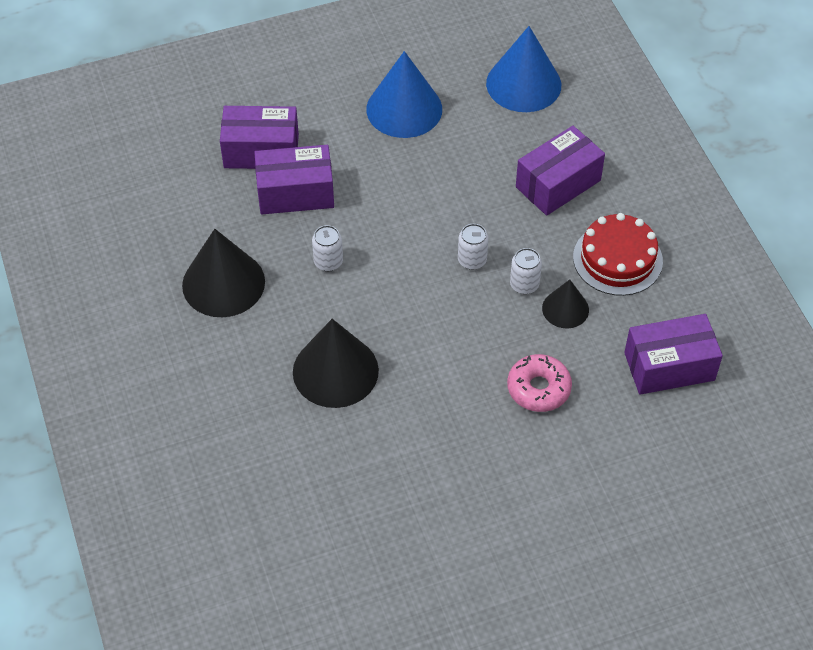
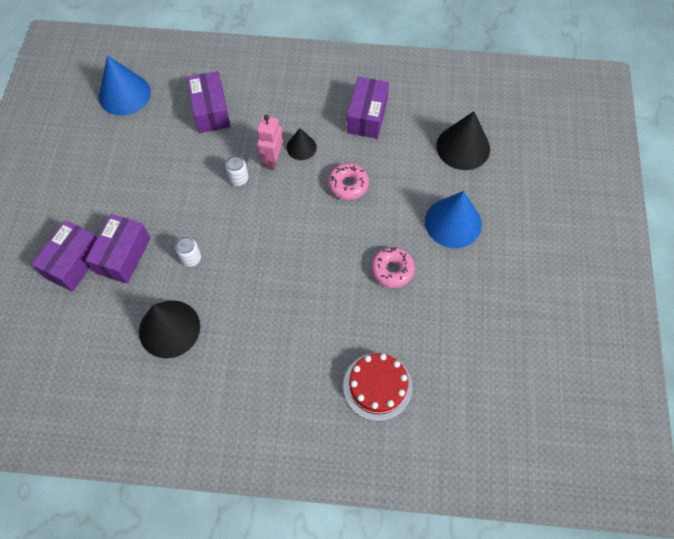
camera: 65 degrees left, 10 degrees up
(335, 371) = (276, 288): black cone -> black cone (463, 147)
(404, 109) = (98, 165): blue cone -> blue cone (453, 222)
(434, 495) = (392, 270): none -> pink donut
(524, 284) = (272, 160): white can -> pink robot
(617, 259) = (282, 107): red cake -> red cake (377, 386)

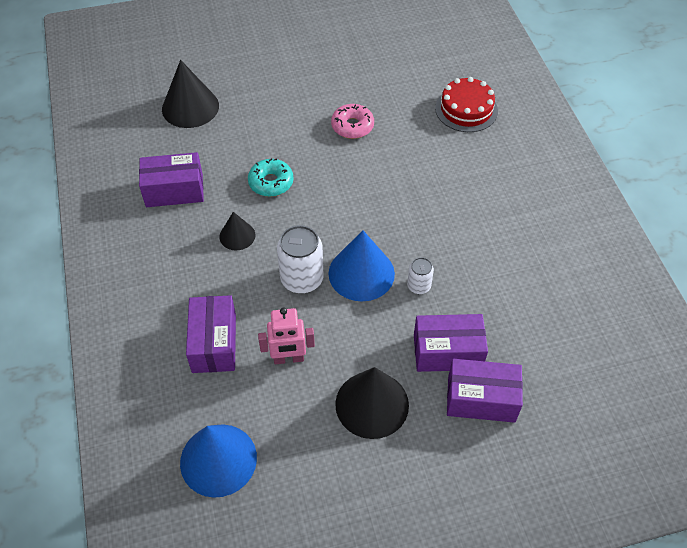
camera: 110 degrees left, 10 degrees down
(169, 328) = (503, 274): black cone -> black cone (372, 404)
(211, 111) = (214, 343): purple box -> purple box turned 60 degrees counterclockwise
(239, 179) = (302, 279): white can -> white can, size x1.81
(272, 160) = (264, 256): pink robot -> pink robot (288, 358)
(348, 185) = (271, 182): pink donut -> turquoise donut
(453, 222) = (282, 97): blue cone -> blue cone (361, 273)

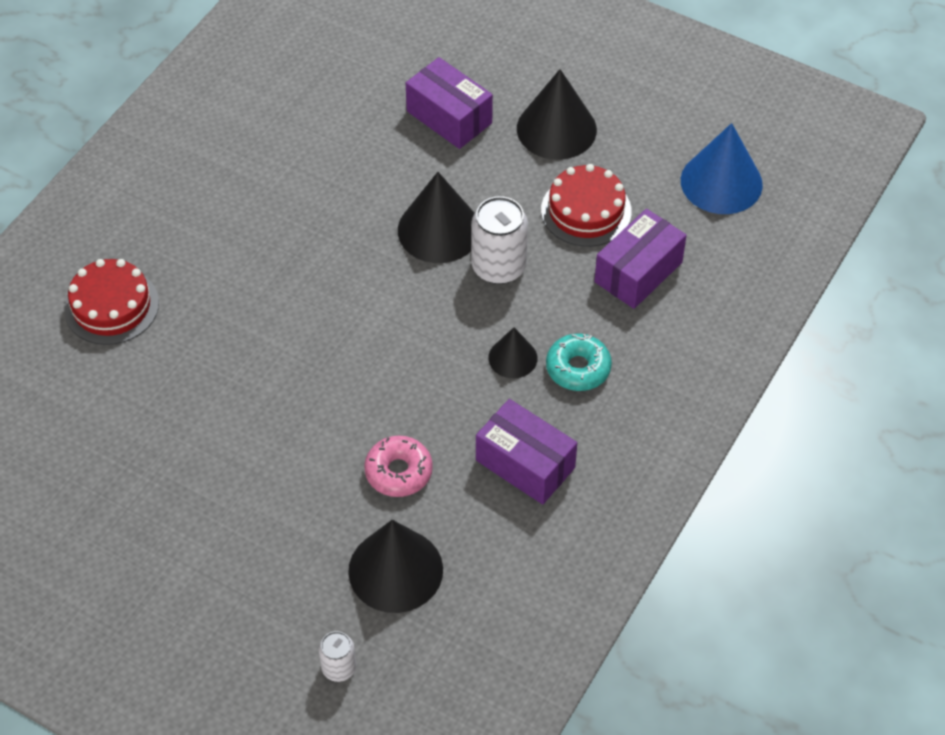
camera: 135 degrees left, 0 degrees up
(271, 182) = (415, 389): turquoise donut -> turquoise donut (578, 368)
(288, 358) = (586, 211): pink robot -> red cake
(352, 126) = (251, 386): pink donut -> pink donut (398, 472)
(361, 273) = (439, 230): blue cone -> black cone
(419, 286) = (404, 181): white can -> white can (339, 668)
(481, 399) = (467, 70): purple box -> none

